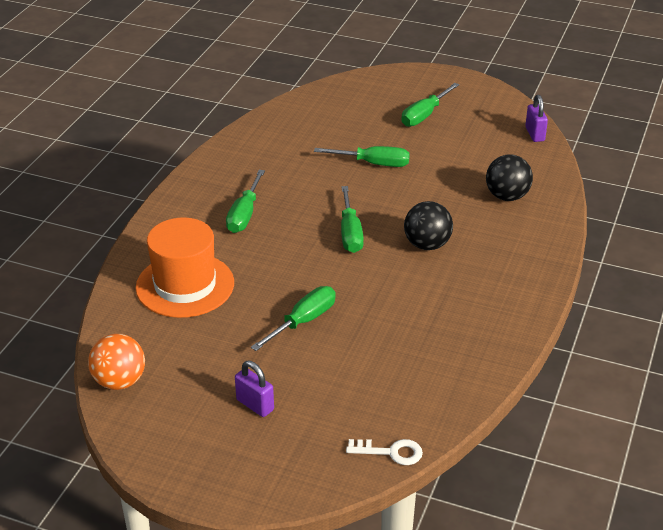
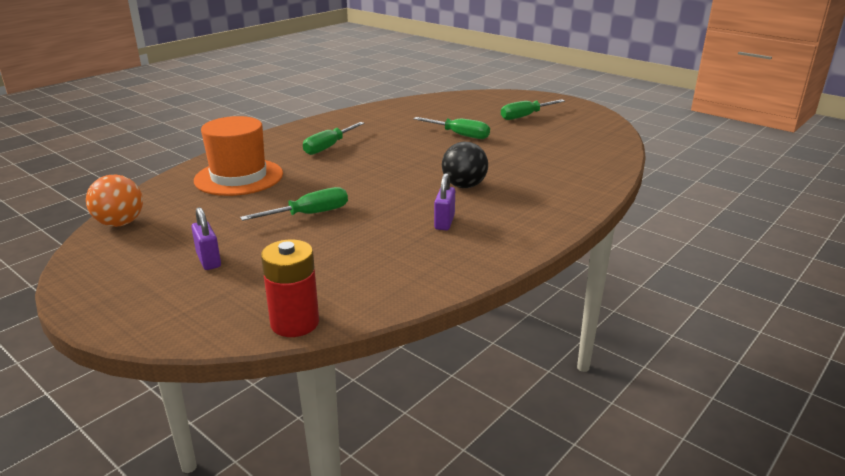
camera: 20 degrees right, 10 degrees down
(350, 233) = (403, 169): green screwdriver -> none
(391, 452) = (295, 323): white key -> red battery
(507, 196) = (562, 168): black ball -> none
(534, 134) = (615, 137): purple padlock -> purple padlock (444, 222)

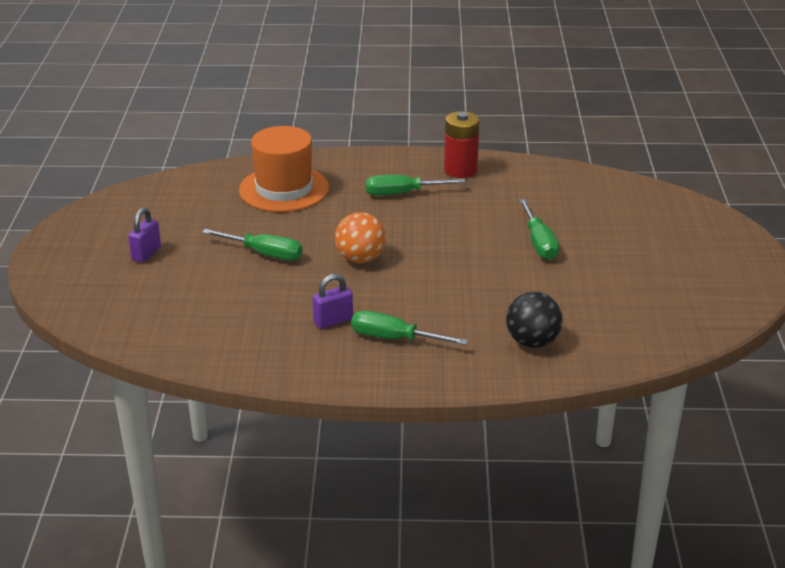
camera: 50 degrees right, 5 degrees up
(120, 223) = (152, 190): orange ball -> orange ball (360, 259)
(295, 323) = (110, 330): red battery -> red battery (460, 170)
(464, 186) = (420, 298): black ball -> black ball (532, 342)
(525, 116) = (660, 256): green screwdriver -> green screwdriver (395, 339)

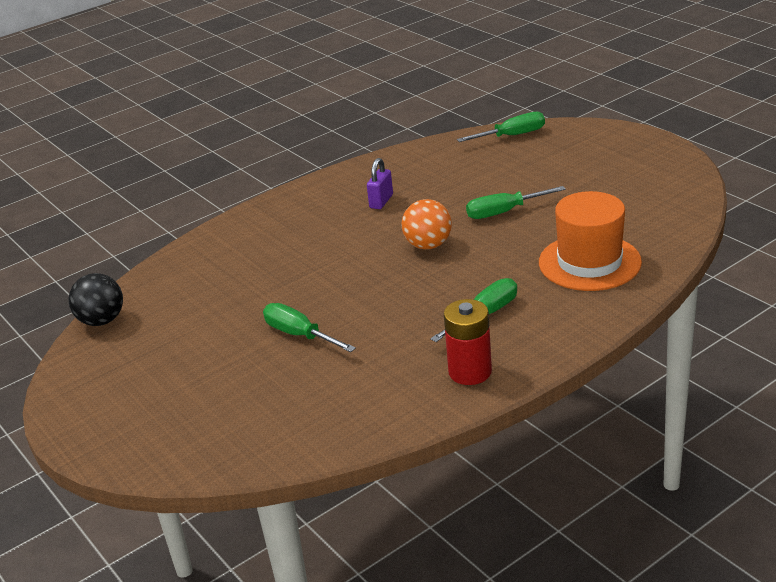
camera: 145 degrees right, 0 degrees up
(146, 253) = (583, 171): purple padlock -> none
(395, 339) = (324, 213): green screwdriver -> green screwdriver (511, 136)
(532, 342) = (223, 257): black ball -> black ball (102, 321)

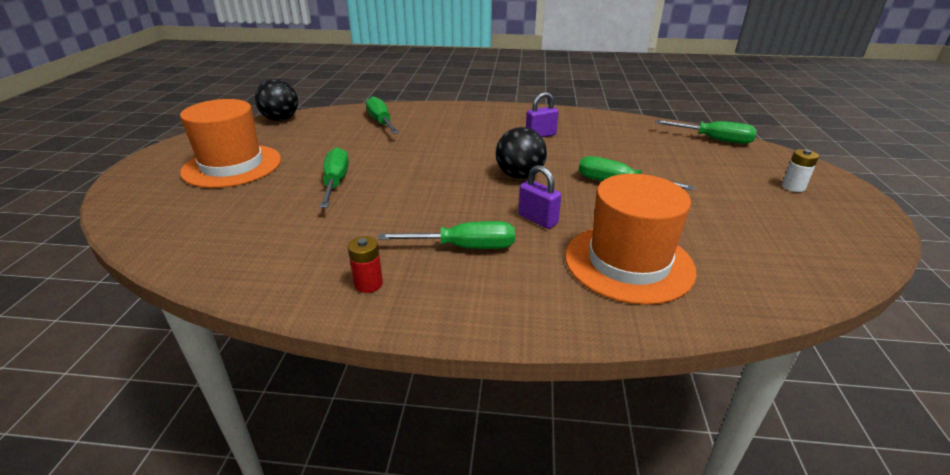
camera: 40 degrees right, 0 degrees up
(172, 381) = (232, 166): none -> orange hat
(215, 266) = (381, 122): none -> green screwdriver
(428, 245) = (519, 176): orange ball -> black ball
(470, 372) = (368, 284): red battery -> red battery, size x0.56
(496, 269) = (537, 219): none -> purple padlock
(608, 152) = (793, 187): none -> white battery

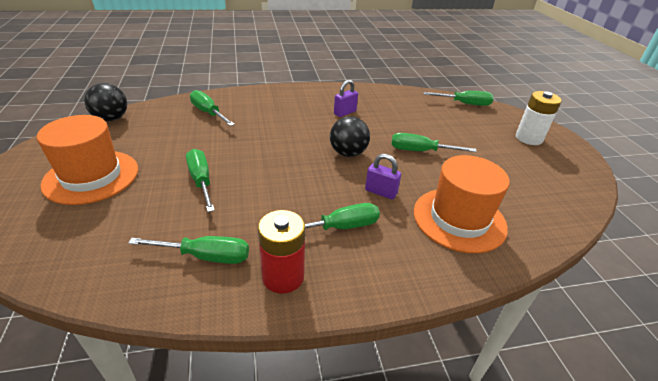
camera: 20 degrees left, 5 degrees up
(297, 251) = (205, 256): none -> green screwdriver
(368, 284) = (283, 277): red battery -> red battery, size x1.79
(793, 187) = (528, 138): white battery -> white battery, size x1.79

